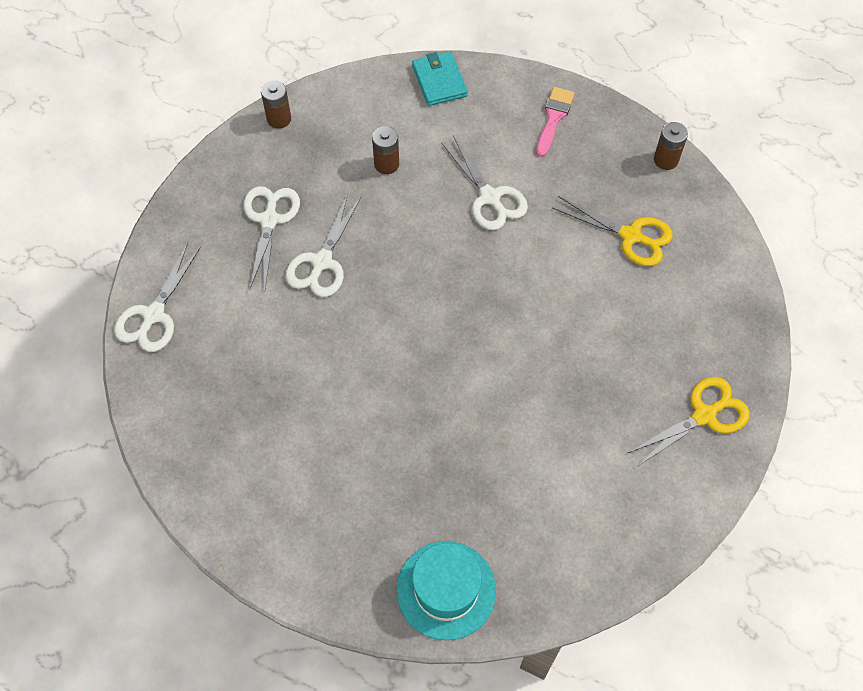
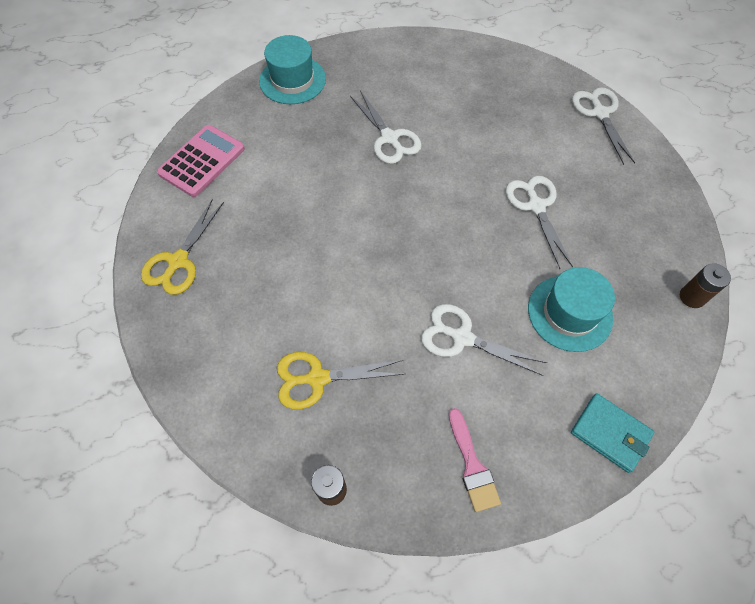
camera: 145 degrees right, 0 degrees up
(269, 220) = (603, 213): white scissors -> white scissors (389, 138)
(386, 164) = (569, 313): brown battery -> turquoise hat
(623, 529) = (202, 161): none -> pink calculator

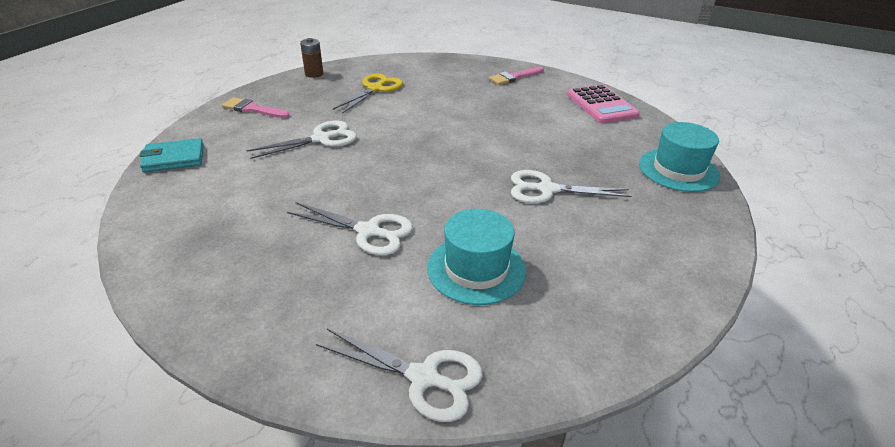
camera: 125 degrees right, 25 degrees down
(178, 261) = (514, 77): yellow scissors -> pink brush
(569, 313) = (260, 190): turquoise hat -> turquoise hat (476, 269)
(692, 297) = (152, 265): brown battery -> none

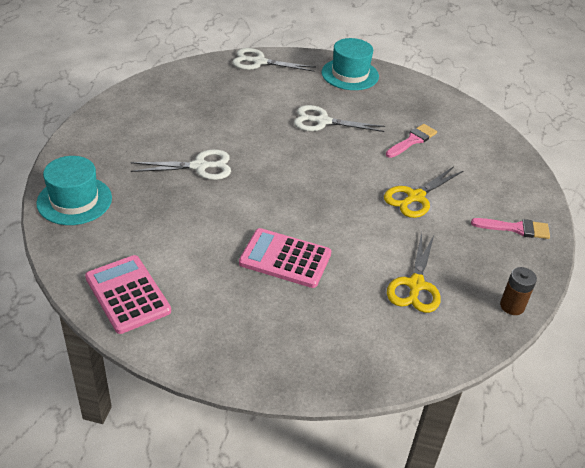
camera: 165 degrees right, 5 degrees up
(174, 158) = (513, 162): turquoise wallet -> none
(321, 139) = (415, 197): white scissors -> yellow scissors
(472, 111) = (285, 259): none -> pink calculator
(476, 269) = (245, 106): turquoise hat -> turquoise hat (350, 74)
(514, 77) = (244, 345): pink brush -> pink brush (412, 140)

